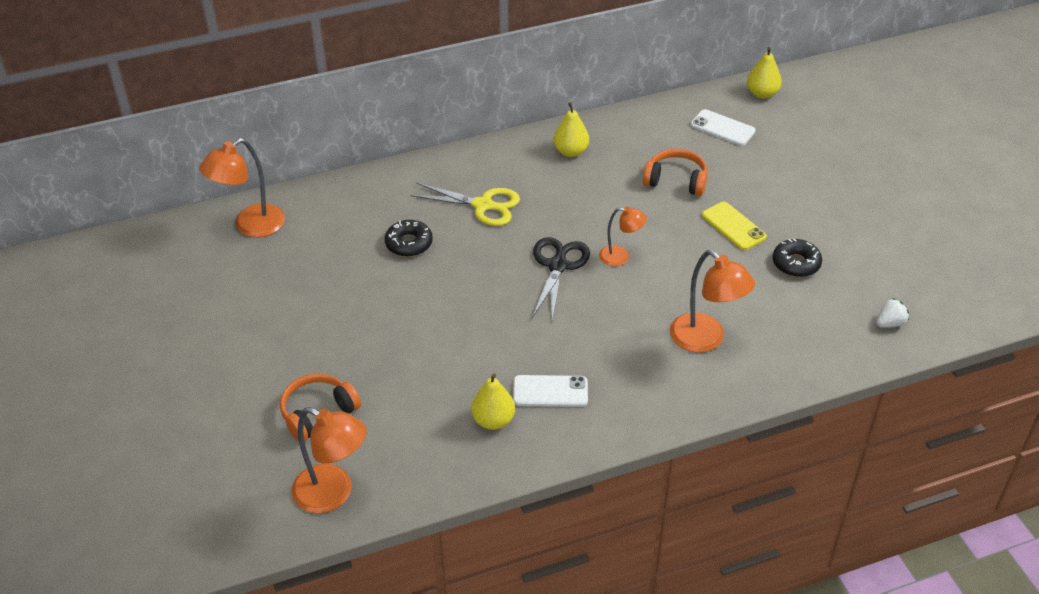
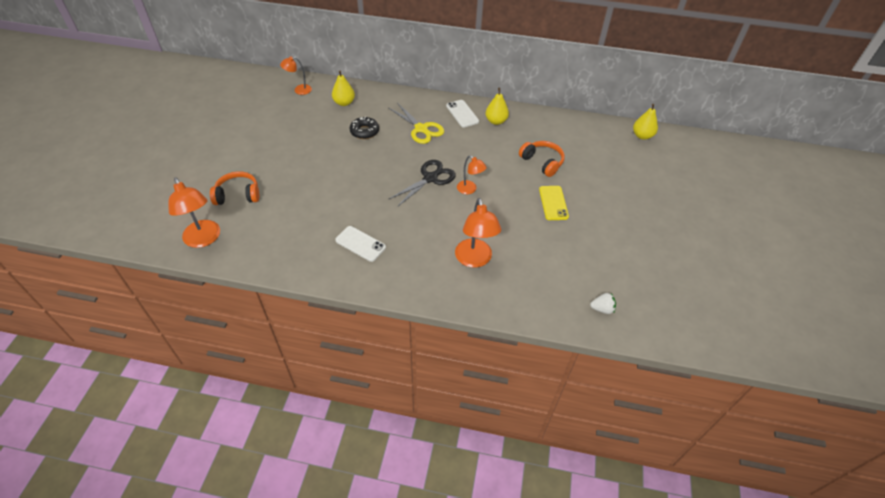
camera: 30 degrees right, 5 degrees up
(250, 226) = (299, 90): orange lamp -> orange lamp, size x0.59
(493, 420) = (316, 244): yellow pear -> yellow pear (344, 103)
(722, 128) = (598, 145): white phone -> white phone (462, 114)
(796, 263) = (573, 242): black donut -> none

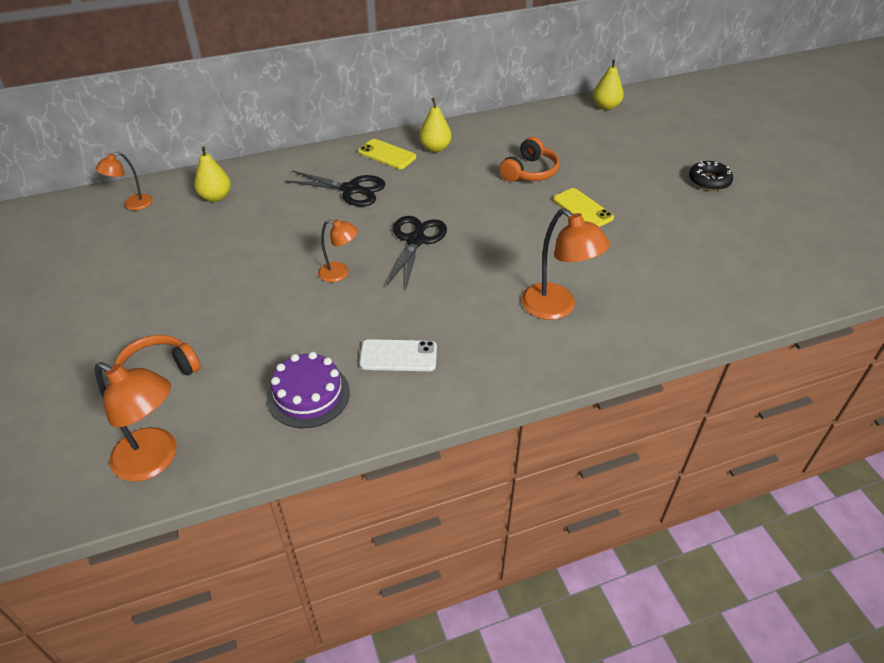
camera: 30 degrees left, 5 degrees down
(298, 242) = (308, 395): none -> purple cake
(364, 131) = (277, 220): black donut -> black donut (709, 181)
(421, 129) = (351, 190): yellow scissors -> black scissors
(462, 114) = (387, 154): white phone -> yellow phone
(470, 189) = (476, 233): orange lamp -> orange lamp (340, 273)
(542, 162) = (529, 172): orange headphones -> orange headphones turned 105 degrees clockwise
(602, 309) = (738, 294): white strawberry -> none

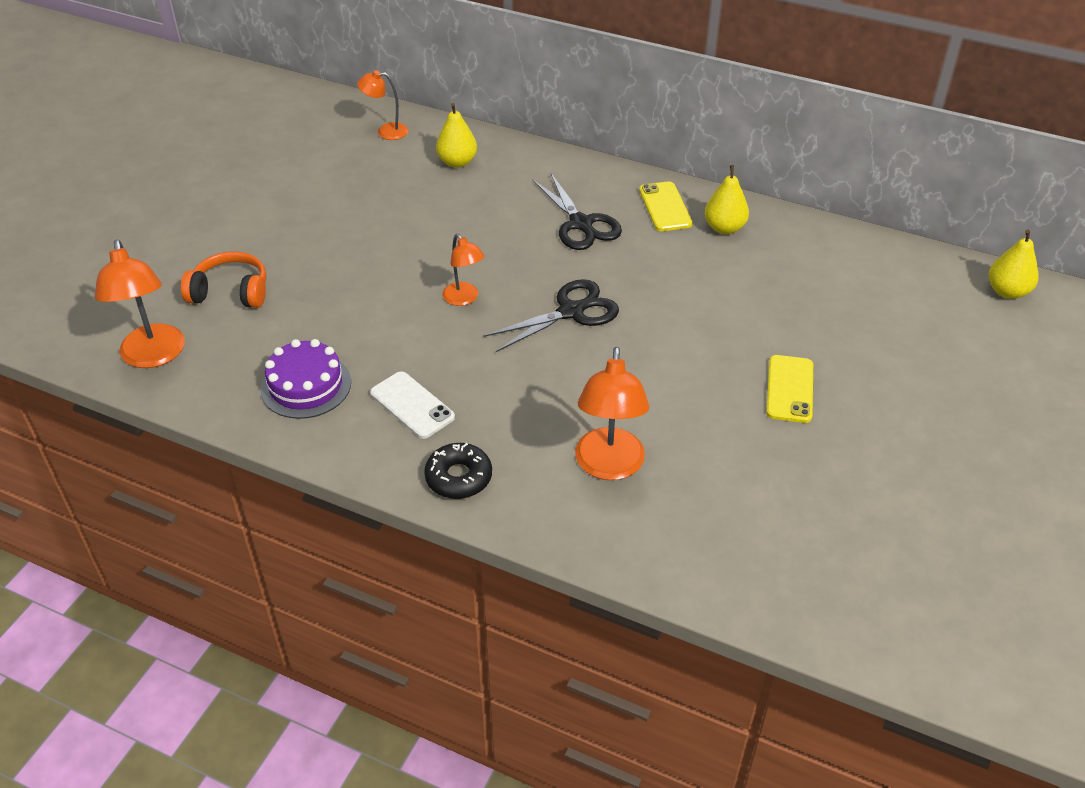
camera: 45 degrees right, 0 degrees up
(529, 172) = (791, 313): orange headphones -> none
(709, 181) = (1002, 458): black donut -> black donut (458, 477)

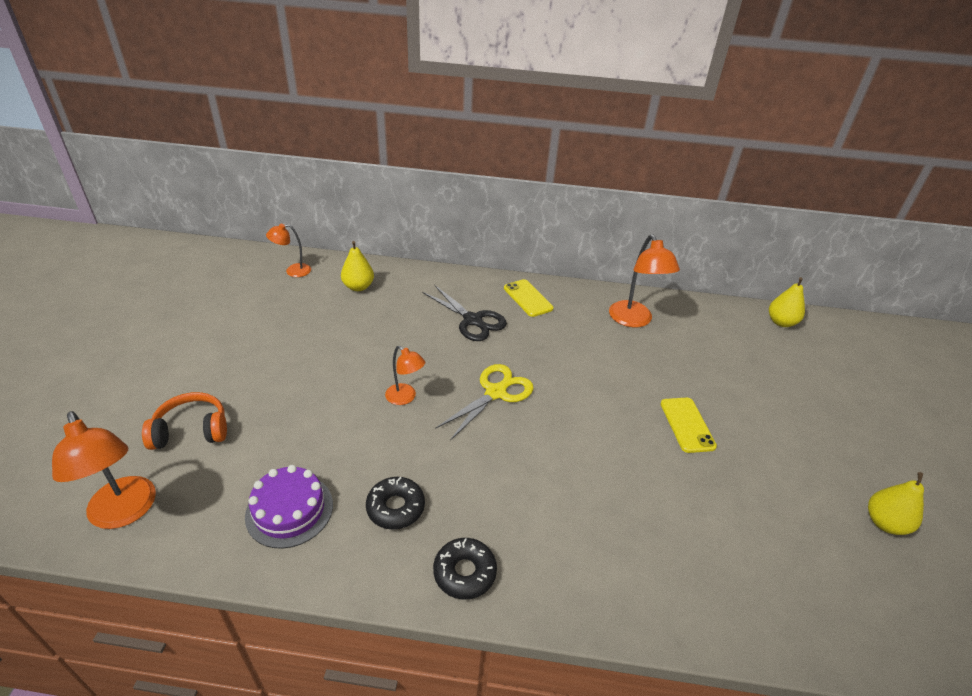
camera: 20 degrees left, 5 degrees down
(412, 405) = (395, 508): white phone -> black donut
(571, 311) = (496, 392): black scissors -> yellow scissors
(609, 466) = (587, 527): orange lamp -> orange lamp (634, 320)
(724, 228) = (576, 307): yellow pear -> yellow pear (884, 523)

